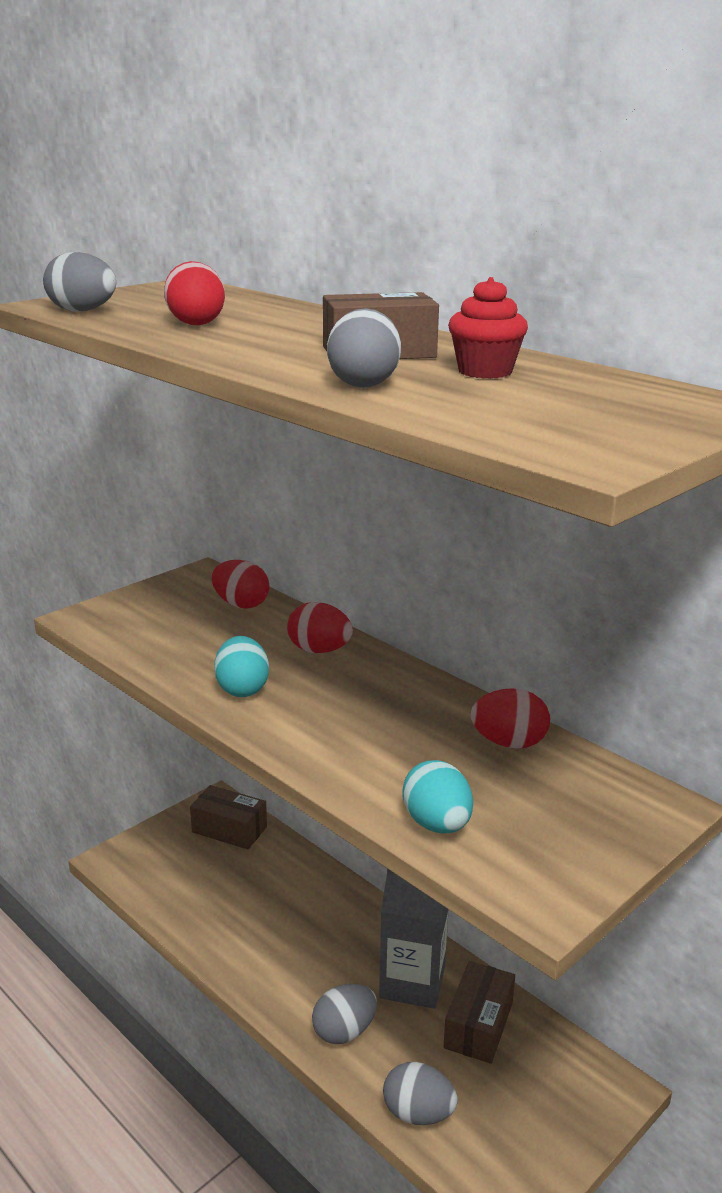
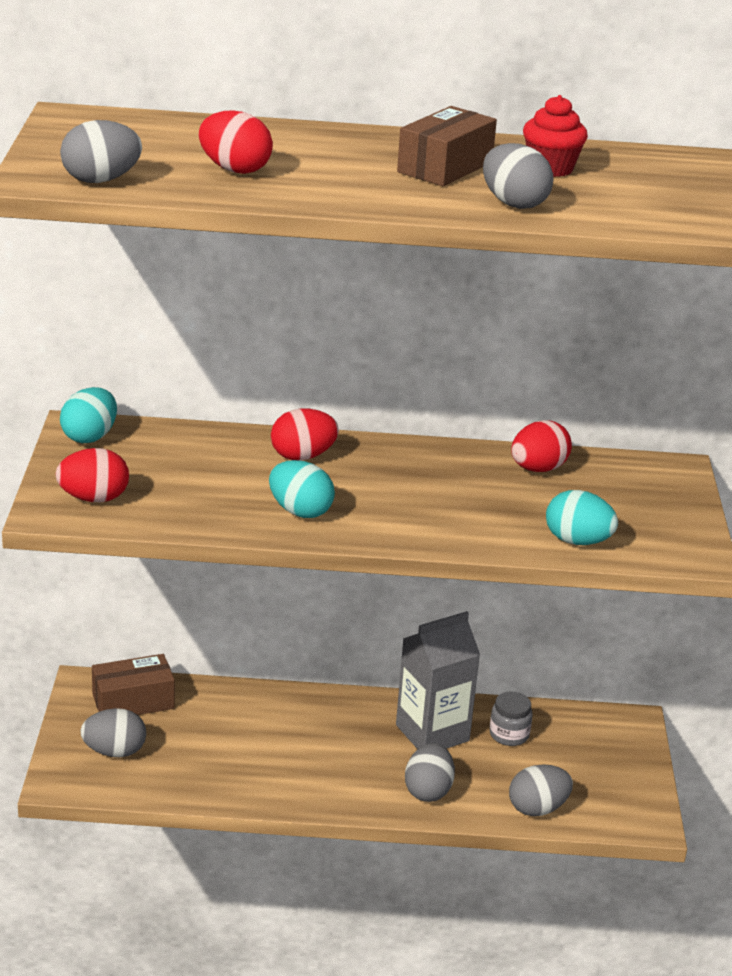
camera: 45 degrees left, 5 degrees up
(169, 858) = (114, 751): none -> grey egg
(198, 581) = (90, 437): none -> turquoise egg
(241, 604) = (169, 443): red egg -> red egg (94, 498)
(478, 1025) = (509, 734): brown box -> grey jar

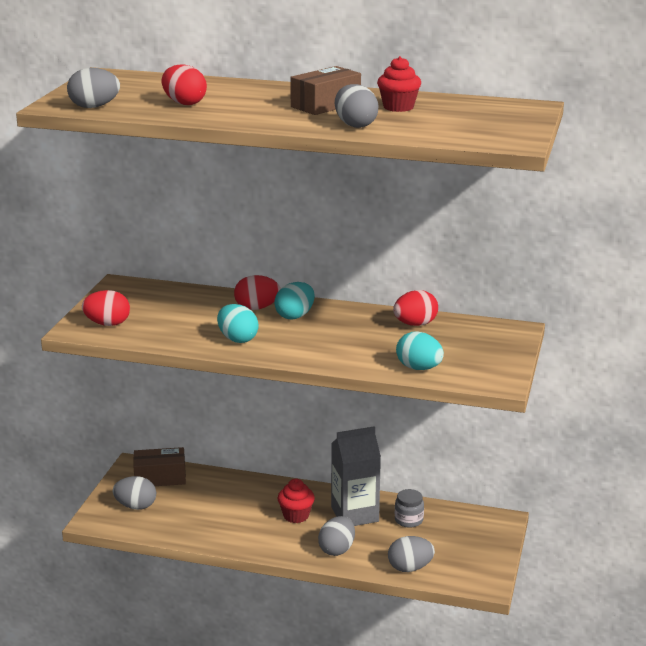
camera: 15 degrees right, 5 degrees down
(90, 437) = (124, 290): turquoise egg -> turquoise egg (295, 316)
(351, 743) = (296, 515): none -> red cupcake

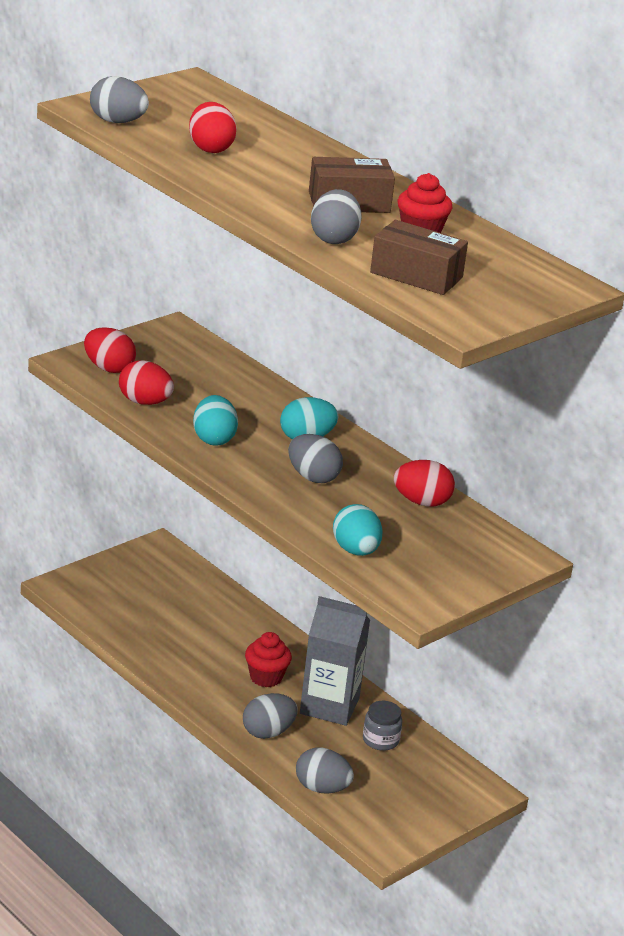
camera: 30 degrees right, 5 degrees up
(136, 506) = (116, 590): grey egg -> grey egg (313, 477)
(160, 477) = (171, 572): brown box -> brown box (416, 275)
(257, 308) = (279, 413): red egg -> red egg (144, 402)

